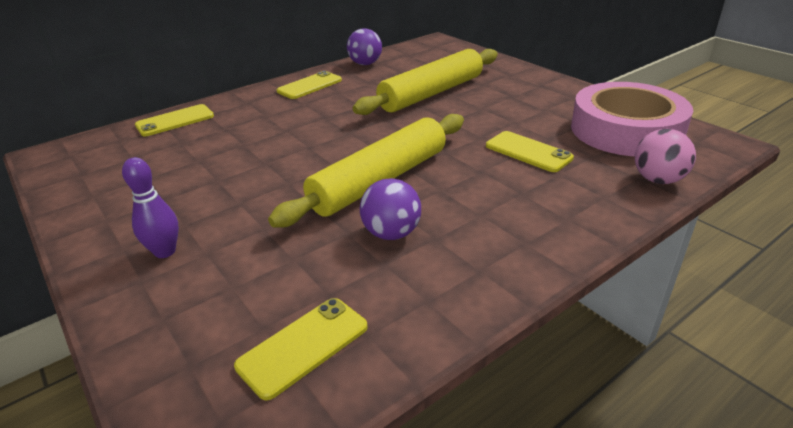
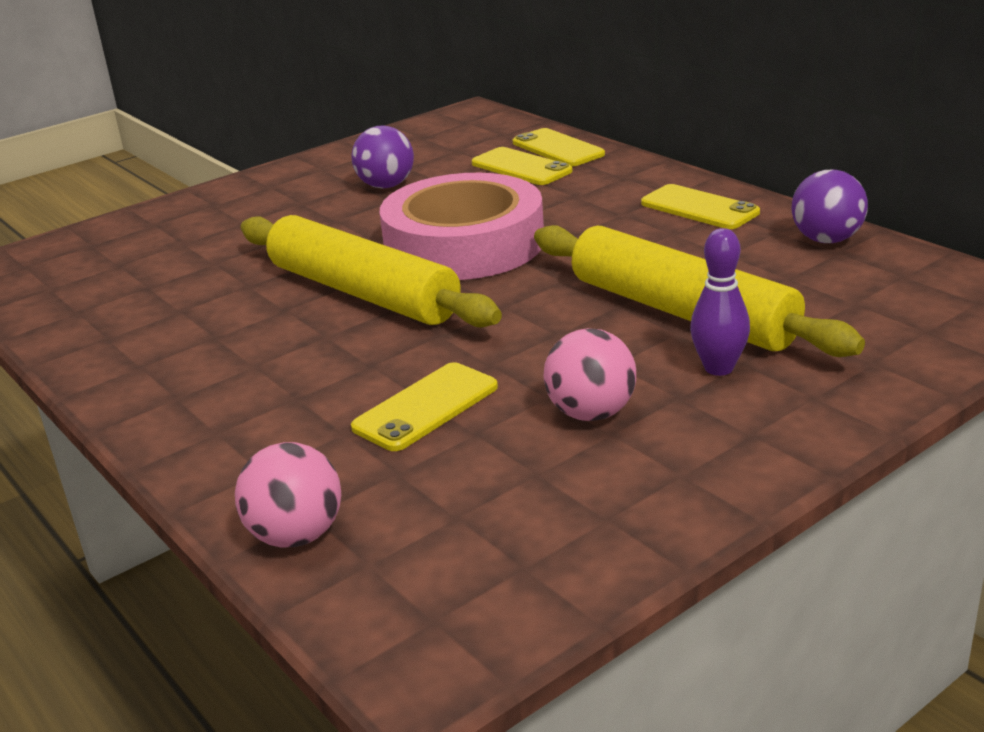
camera: 90 degrees right, 5 degrees down
(165, 252) = (254, 204): purple bowling pin -> purple bowling pin (718, 368)
(303, 346) = (83, 285): yellow phone -> yellow phone (521, 167)
(391, 233) = (236, 310): purple ball -> purple ball (386, 186)
(528, 113) = (591, 413): none -> pink ball
(626, 130) = (505, 528): pink tape -> pink tape (464, 244)

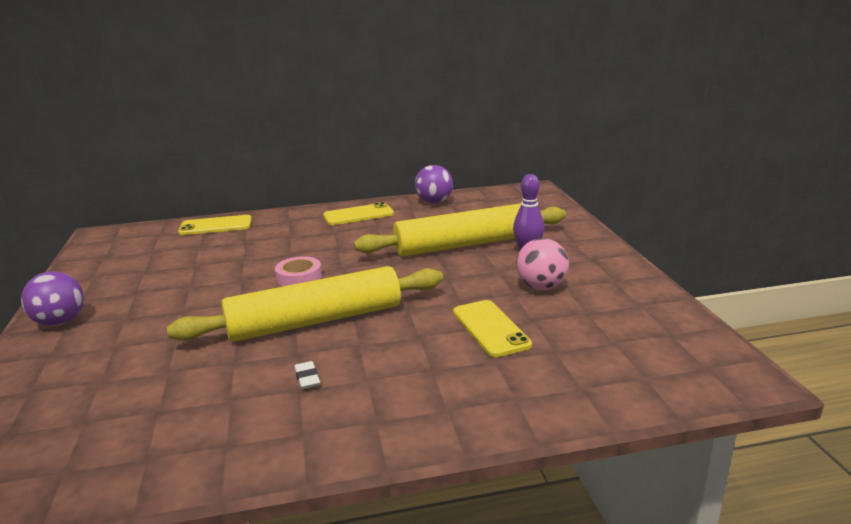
camera: 65 degrees left, 5 degrees down
(238, 333) = (307, 378): none -> white eraser
(296, 535) = (601, 397): pink ball -> none
(386, 186) = (162, 283): purple ball -> purple ball (60, 322)
(464, 244) = (299, 277): pink tape -> pink tape, size x0.40
(521, 167) = (221, 240): yellow phone -> none

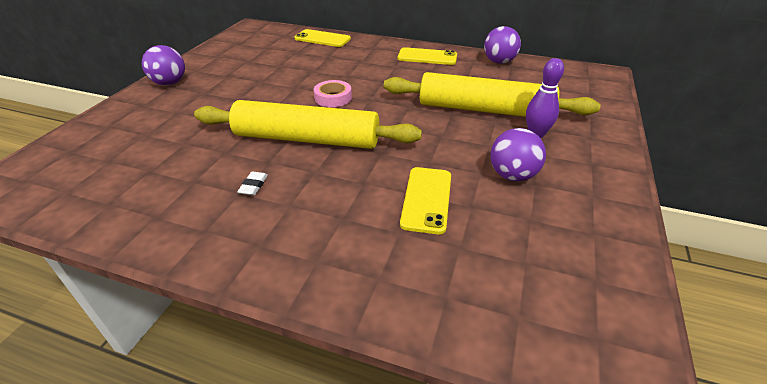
camera: 30 degrees right, 15 degrees up
(541, 287) = (512, 175): pink ball -> purple ball

